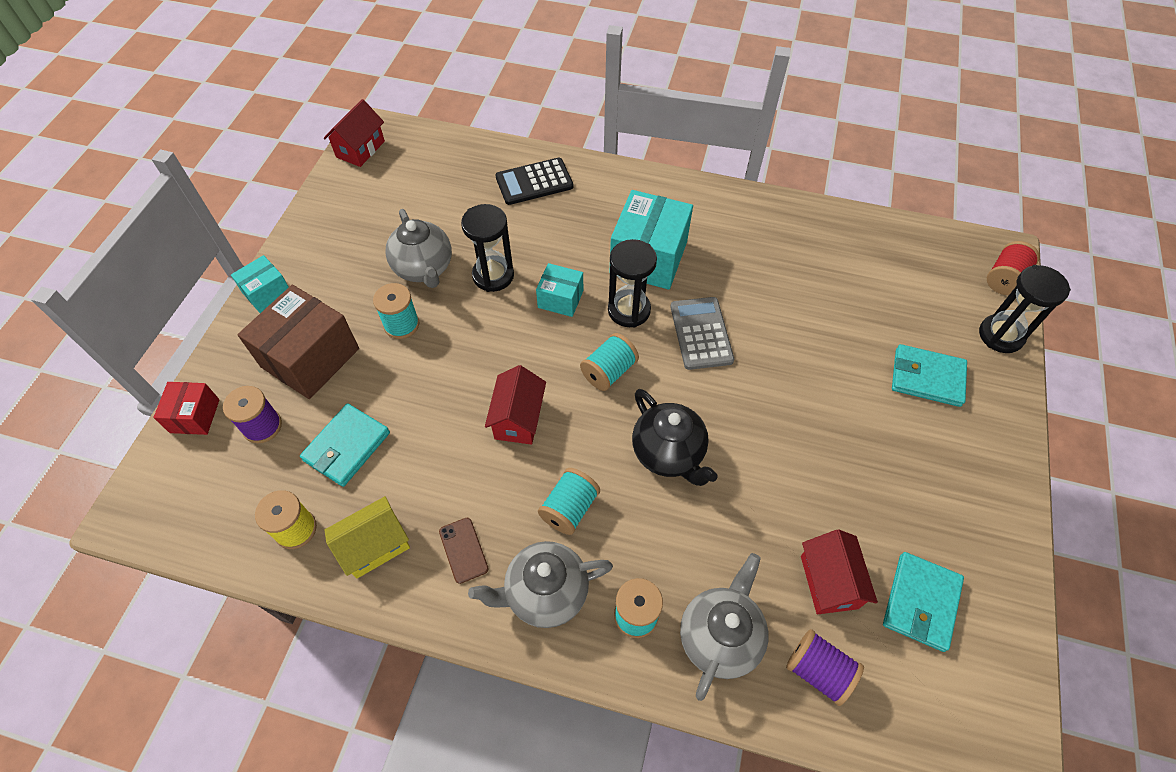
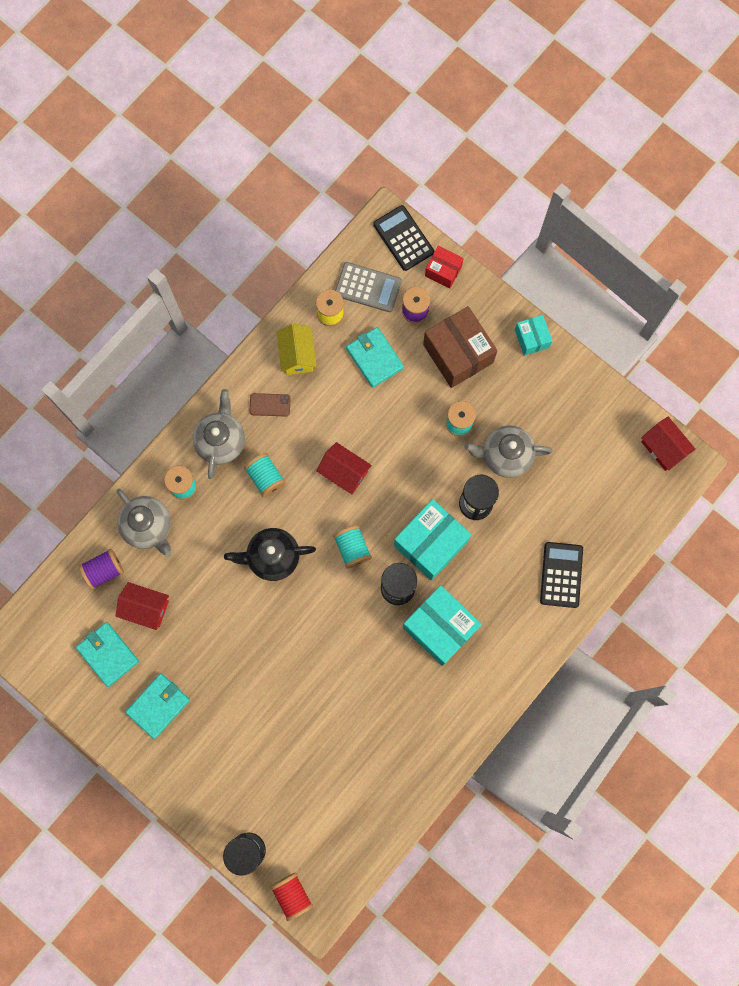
camera: 115 degrees right, 20 degrees up
(153, 482) = (403, 238): none -> black calculator
(560, 299) = (430, 543): turquoise box -> turquoise box, size x1.85
(701, 333) = (353, 629): grey calculator -> grey calculator (368, 287)
(927, 377) = (242, 768): turquoise wallet -> turquoise wallet (158, 706)

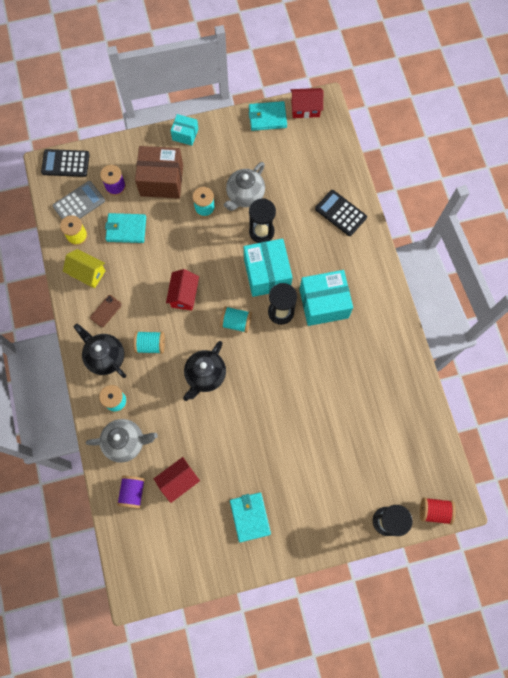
camera: 55 degrees left, 5 degrees down
(108, 654) = (191, 528): turquoise wallet -> turquoise wallet (267, 117)
(221, 441) = (105, 357): grey teapot -> black teapot
(344, 472) = (184, 295): red house -> red house turned 60 degrees counterclockwise
(443, 271) = (104, 155): red box -> none

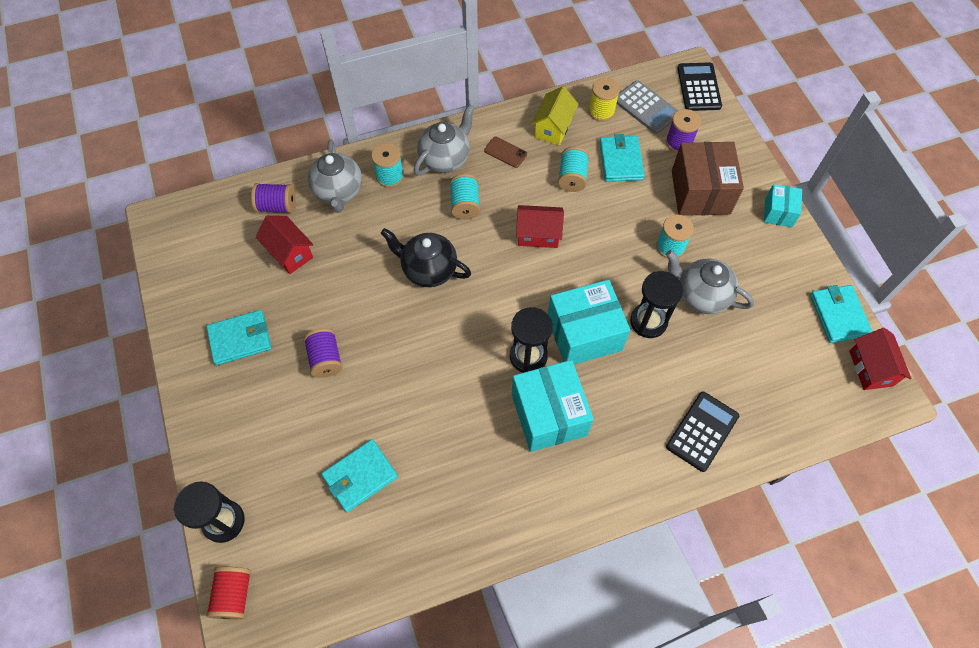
camera: 85 degrees right, 10 degrees down
(105, 357) = (445, 159): black teapot -> grey teapot
(236, 322) = (506, 300): turquoise spool -> turquoise spool (572, 177)
(271, 452) = (325, 359): none -> purple spool
(359, 428) = (360, 476): none -> turquoise wallet

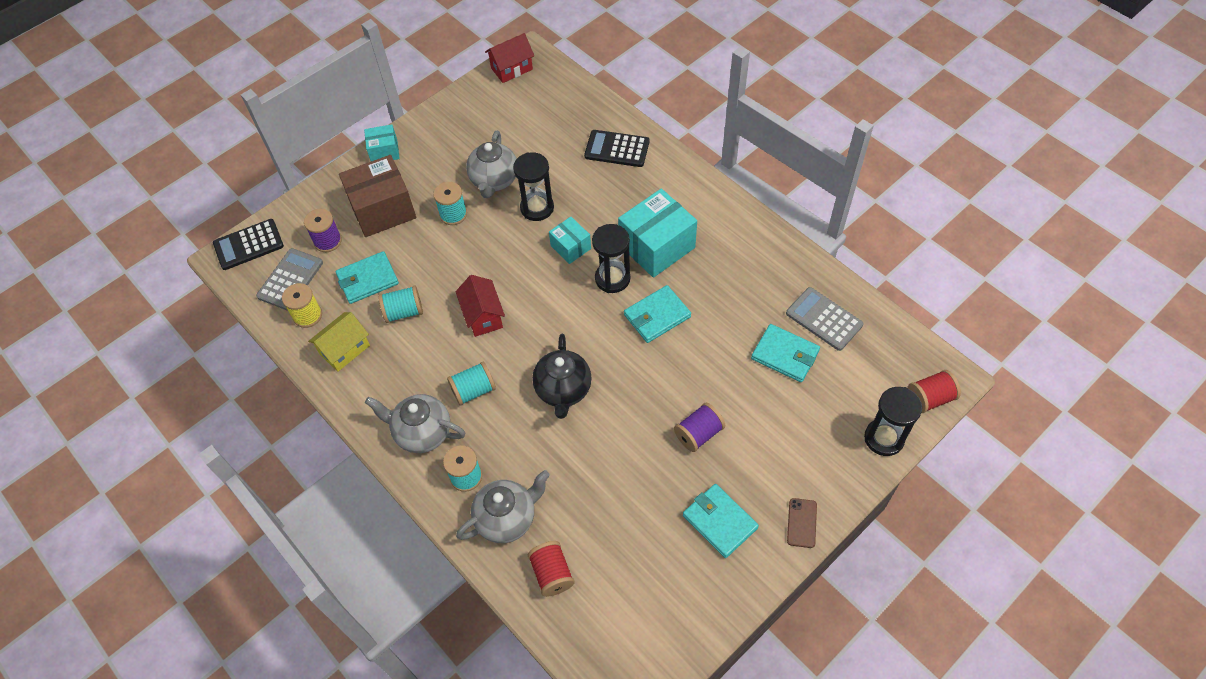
camera: 110 degrees left, 5 degrees down
(277, 206) = (552, 573): purple spool -> red spool
(289, 253) = (603, 528): red house -> none
(378, 539) = (824, 319): none -> grey calculator
(505, 152) = (393, 380): brown phone -> brown phone (802, 523)
(553, 128) = (344, 350): yellow house -> yellow house turned 45 degrees counterclockwise
(584, 334) = (570, 247): turquoise box -> turquoise box, size x0.54
(838, 315) = (473, 94): turquoise wallet -> turquoise wallet (657, 316)

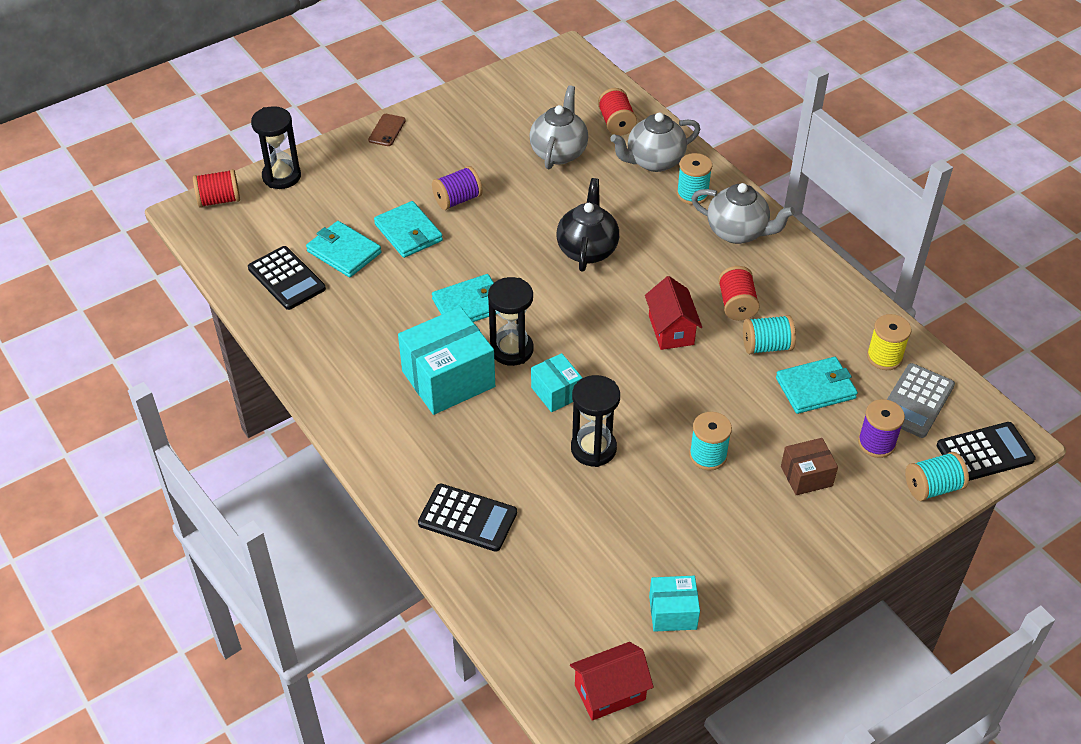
camera: 175 degrees left, 10 degrees down
(344, 350) = (832, 316): yellow house -> none
(383, 209) = (806, 476): brown box -> brown box, size x0.54
(384, 151) = (814, 566): turquoise box -> turquoise box (672, 612)
(427, 349) = (736, 304): none -> red spool
(473, 390) = (683, 261): turquoise spool -> turquoise spool (932, 487)
(494, 181) = (649, 495): grey teapot -> grey teapot (559, 152)
(720, 522) = (459, 139): turquoise wallet -> turquoise wallet (408, 232)
(824, 319) = (286, 278): grey calculator -> black calculator

